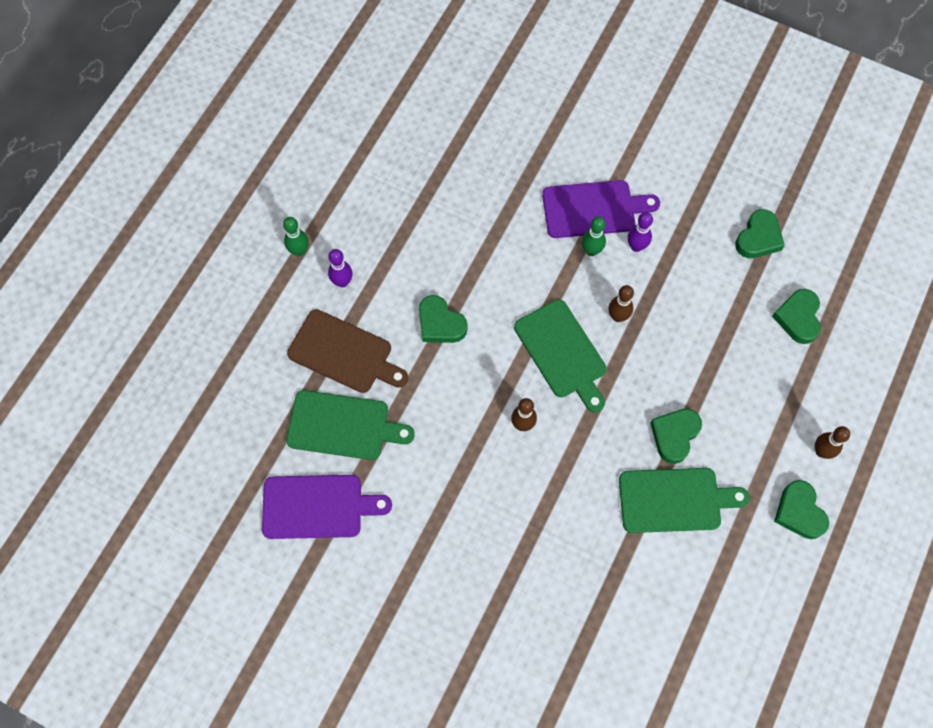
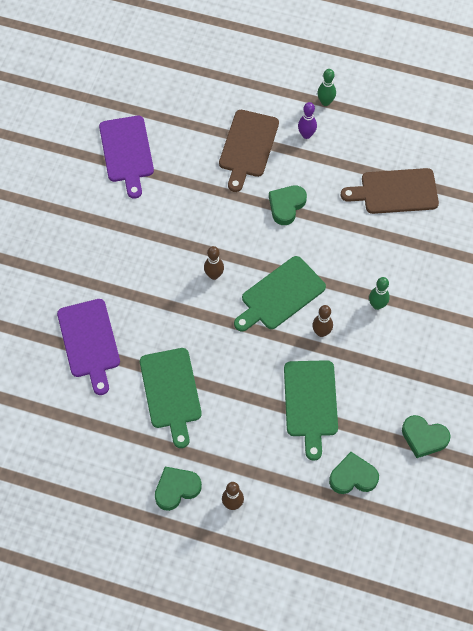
camera: 80 degrees right, 5 degrees down
(343, 426) = (190, 156): green cutting board -> green cutting board (310, 402)
(444, 200) = (395, 191): none -> brown cutting board
(593, 209) = (417, 302): purple cutting board -> purple cutting board (89, 342)
(636, 246) = (390, 339): purple bowling pin -> none
(674, 435) = (225, 386): green heart -> none

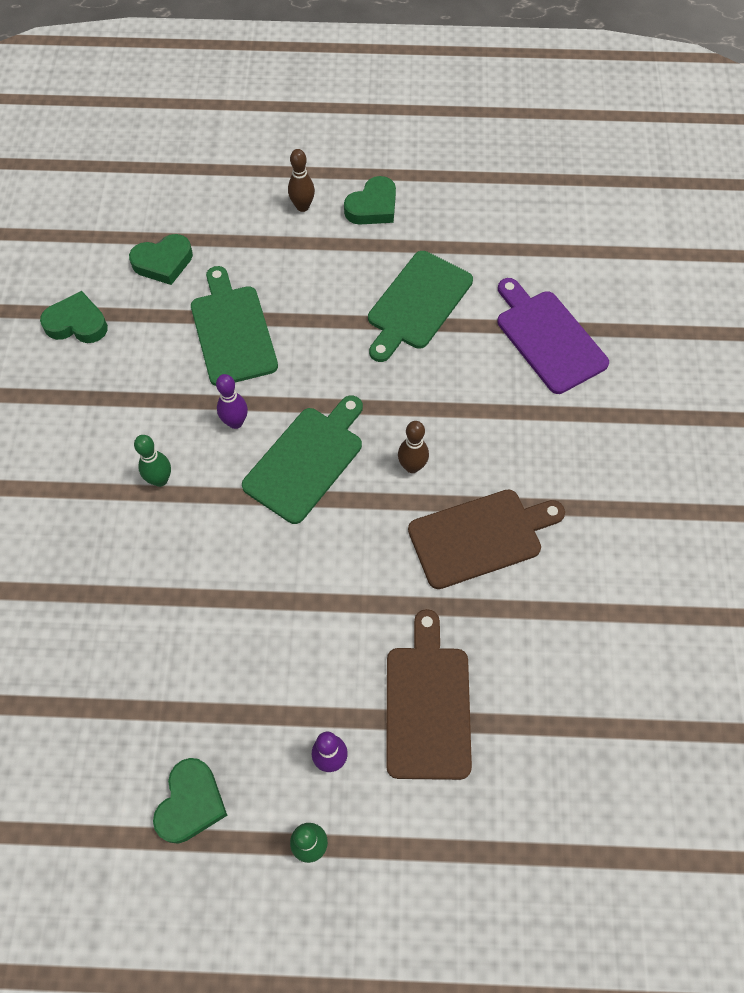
camera: 165 degrees right, 0 degrees up
(127, 152) = (627, 639): purple cutting board -> none
(171, 392) = (417, 304): green cutting board -> green cutting board turned 120 degrees counterclockwise
(286, 206) = (332, 607): green heart -> green heart (191, 803)
(321, 332) = (235, 422): brown bowling pin -> purple bowling pin
(395, 191) = (153, 681): brown cutting board -> brown cutting board (480, 537)

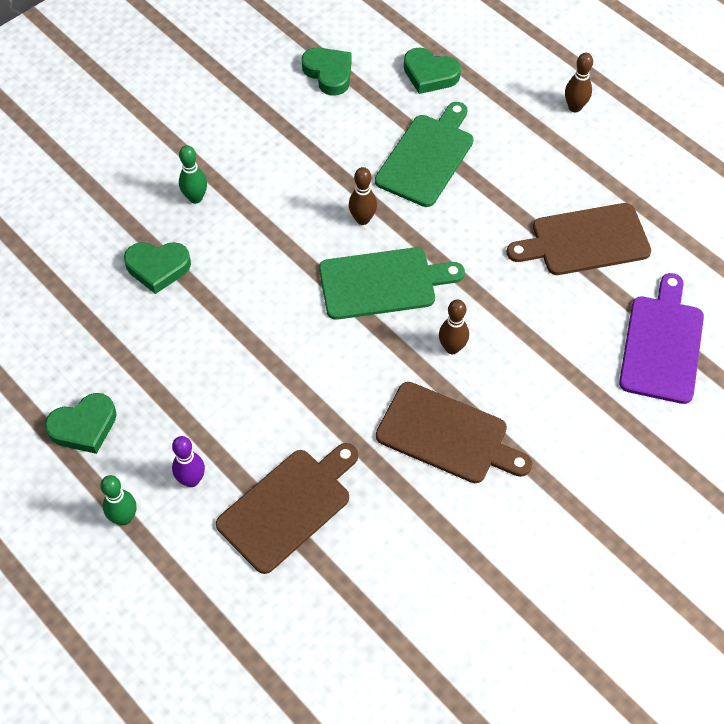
camera: 45 degrees right, 5 degrees down
(160, 480) = (274, 217): green bowling pin -> green bowling pin (195, 198)
(235, 422) = (362, 219): purple bowling pin -> brown bowling pin
(373, 207) = (630, 146): green heart -> green heart (158, 268)
(417, 304) = (585, 240): green cutting board -> brown cutting board

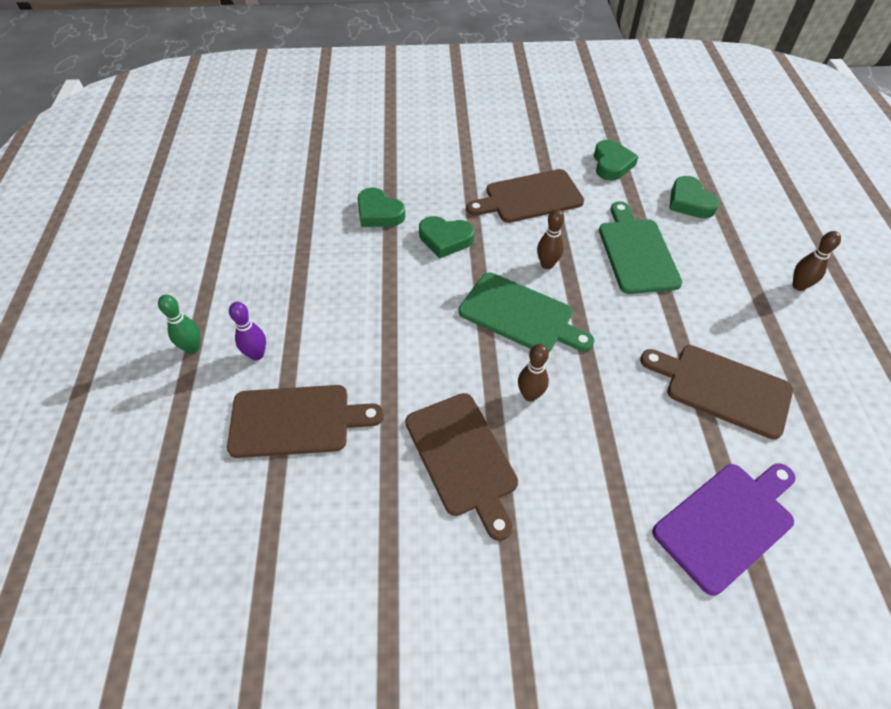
camera: 40 degrees right, 5 degrees down
(84, 426) = (234, 276): green heart -> green heart (445, 239)
(195, 198) = (445, 187): green bowling pin -> none
(286, 158) = (529, 197): none -> brown cutting board
(427, 157) = (636, 252): green cutting board -> green cutting board turned 75 degrees counterclockwise

